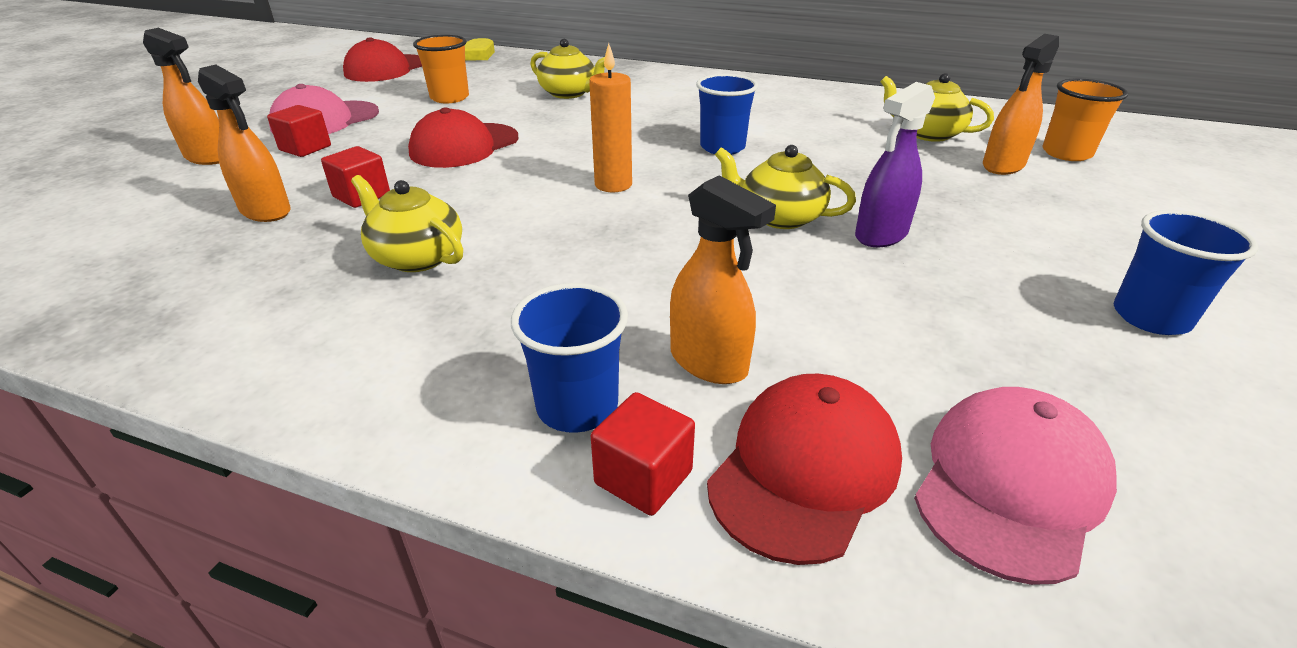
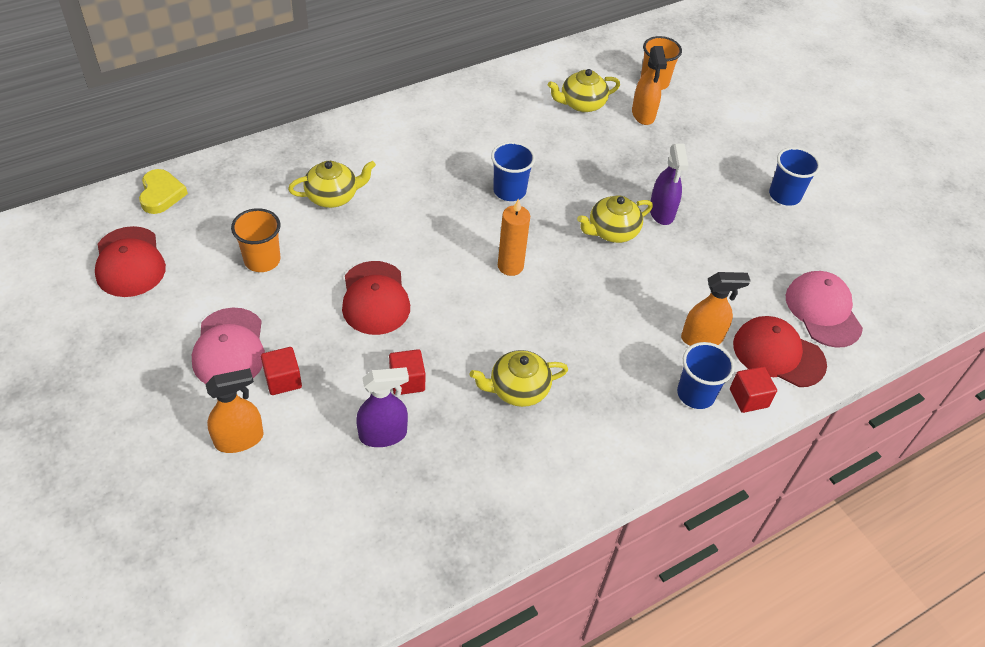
camera: 55 degrees left, 15 degrees up
(266, 211) = (383, 434): orange spray bottle -> purple spray bottle
(804, 469) = (778, 354): red cap -> red cap turned 45 degrees counterclockwise

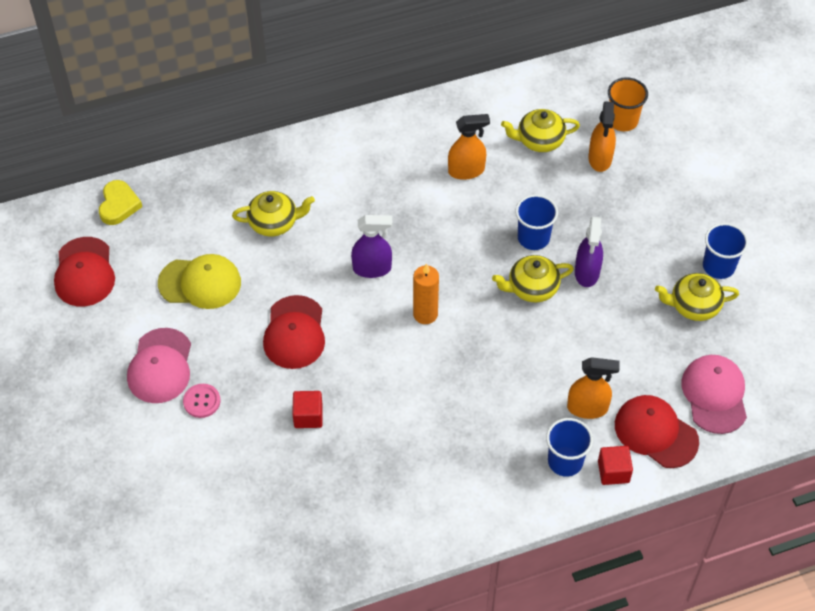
camera: 15 degrees right, 5 degrees up
(239, 439) = (158, 450): orange spray bottle -> orange spray bottle (466, 171)
(262, 260) = (200, 283): orange cup -> yellow cap
(283, 380) = (202, 401): red cube -> pink button
(383, 434) = (278, 462): purple spray bottle -> purple spray bottle (372, 268)
(509, 191) = (443, 234): blue cup -> blue cup (533, 238)
(518, 389) = (404, 436): yellow teapot -> yellow teapot (693, 306)

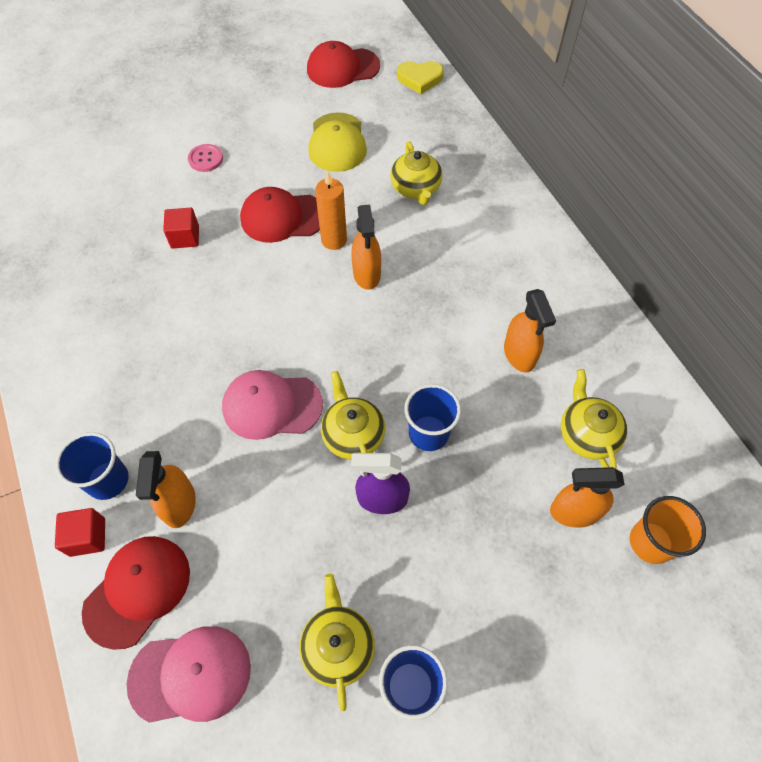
camera: 85 degrees right, 5 degrees up
(160, 366) = (244, 127): pink cap -> pink cap (272, 406)
(372, 268) = (367, 274): purple spray bottle -> orange spray bottle
(425, 314) = (309, 326): orange candle -> orange candle (334, 240)

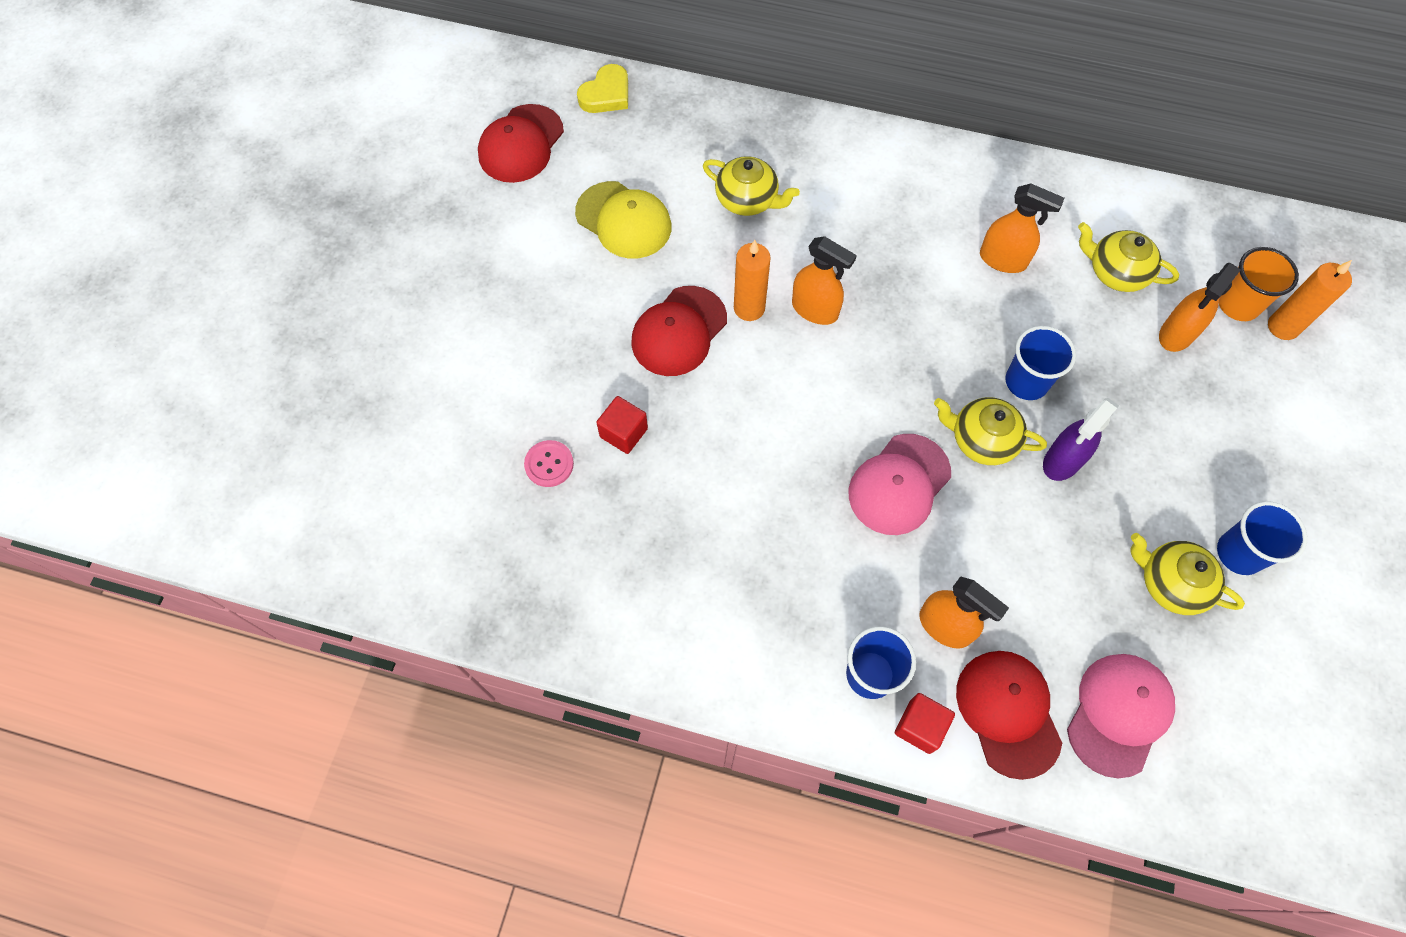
camera: 50 degrees left, 5 degrees up
(206, 159) = (529, 348): pink button -> pink button (549, 464)
(666, 592) = (1283, 327): none -> orange candle

